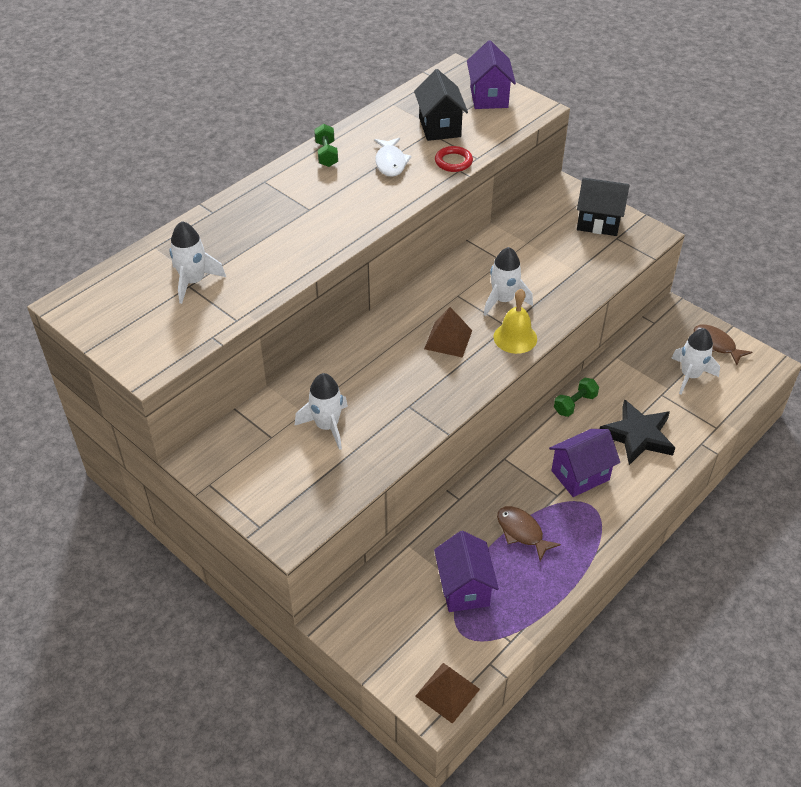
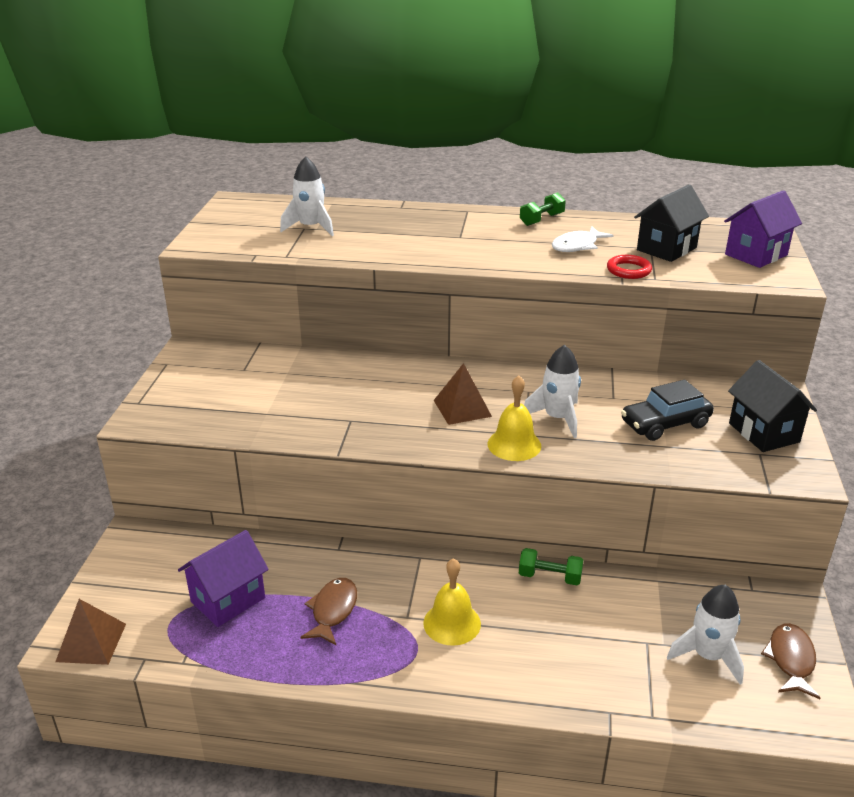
camera: 55 degrees right, 15 degrees down
(327, 426) = (282, 389): white rocket -> none
(553, 256) = (665, 424): none -> black car
(580, 475) = (452, 623): purple house -> yellow bell
(637, 436) = (559, 647): black star -> none

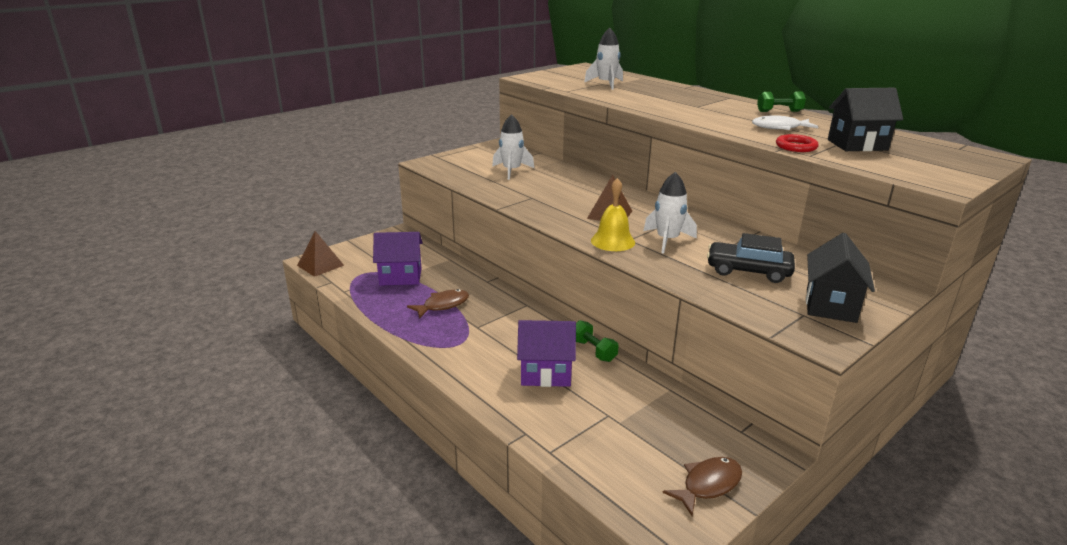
camera: 40 degrees right, 5 degrees down
(452, 623) = (497, 342): yellow bell -> none
(708, 656) = (642, 445): white rocket -> white rocket (511, 171)
(756, 255) = (942, 166): purple house -> purple house (546, 373)

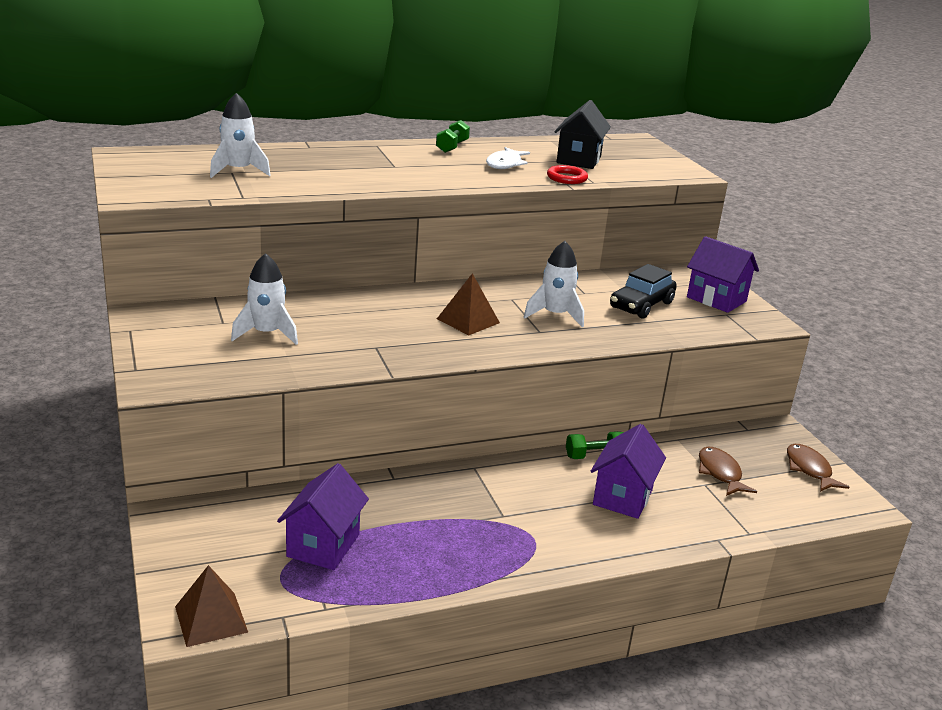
camera: 70 degrees left, 0 degrees up
(443, 305) = (433, 528): brown fish -> brown fish (720, 473)
(613, 241) = (539, 340): yellow bell -> none
(830, 305) = (716, 299): black house -> purple house

